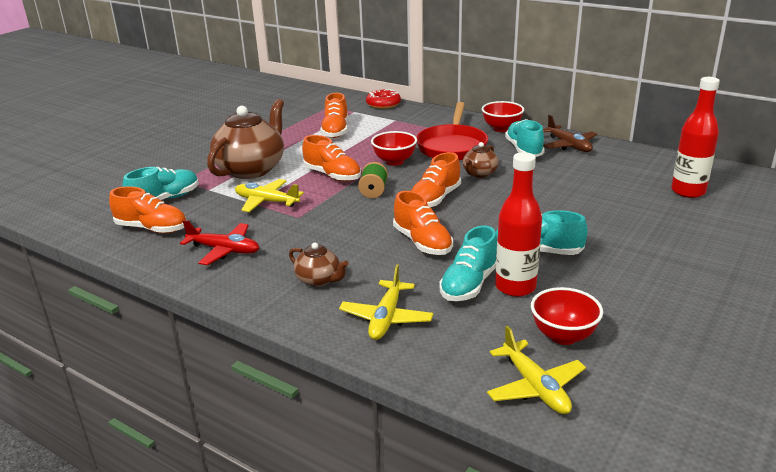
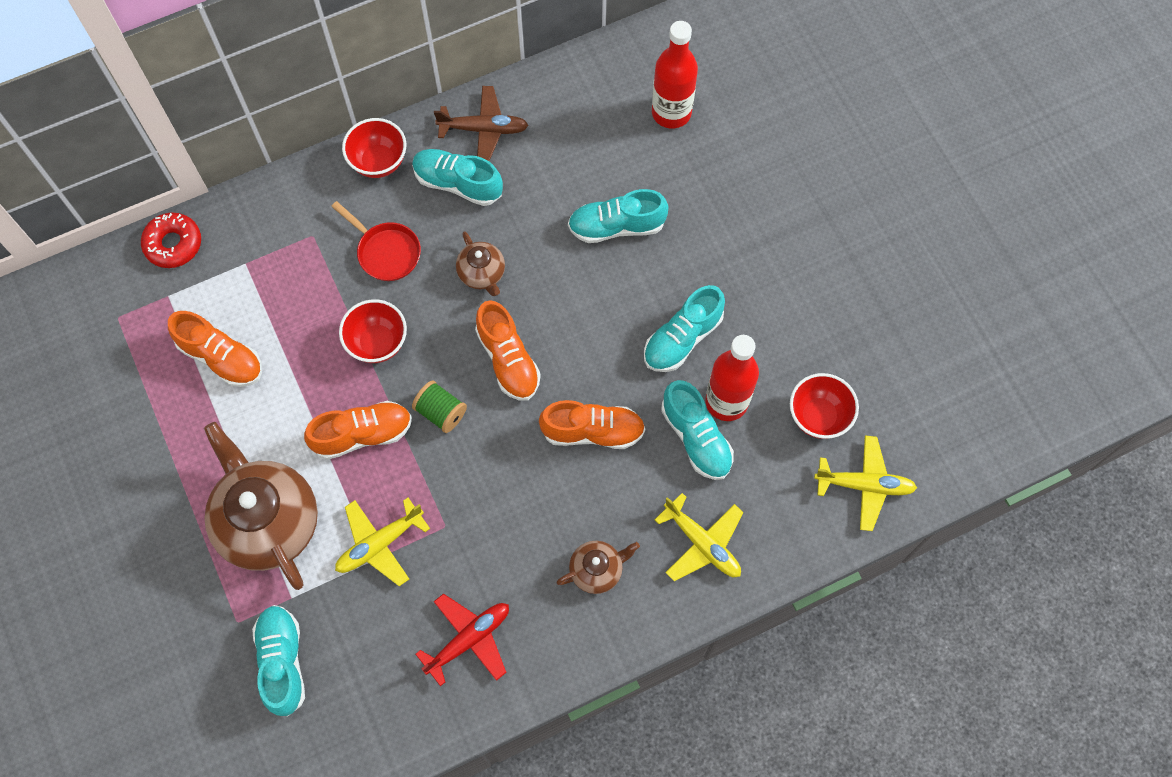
camera: 60 degrees left, 40 degrees up
(152, 228) = (356, 703): orange shoe -> none
(452, 146) = (386, 252): red pan -> red pan, size x0.60
(578, 201) = (616, 226): none -> turquoise shoe

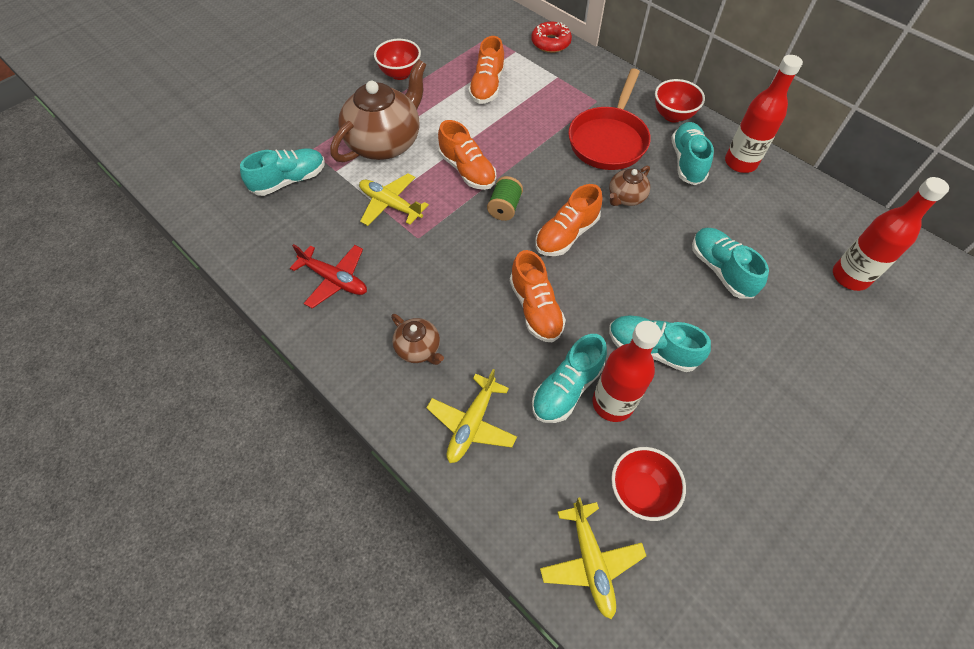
camera: 70 degrees right, 10 degrees down
(377, 343) = (538, 157): red bowl -> red bowl (400, 74)
(386, 252) = (608, 140): red pan -> red pan, size x1.65
(484, 129) = (740, 163): brown plane -> red bottle

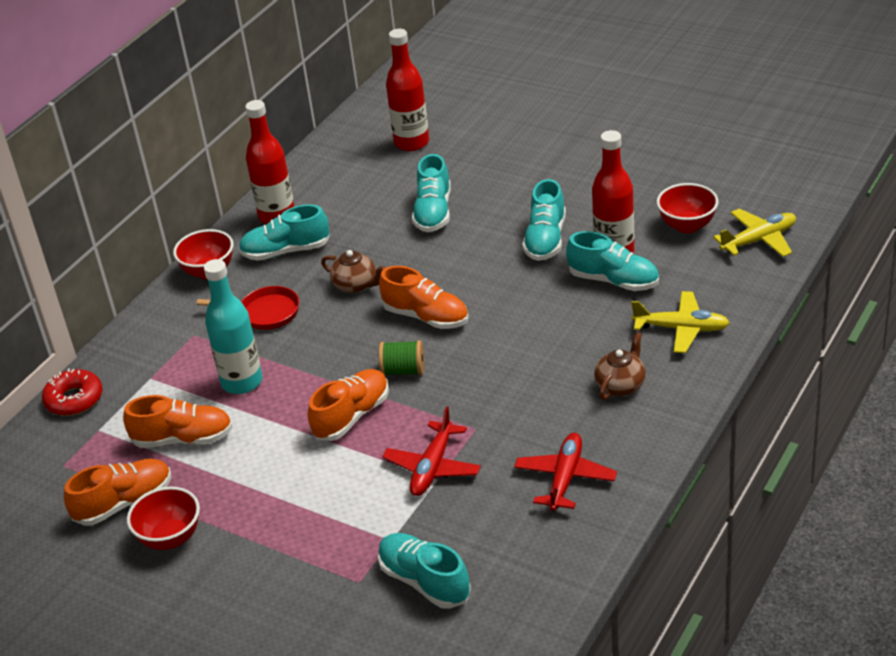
camera: 100 degrees left, 20 degrees down
(385, 142) = (323, 508): brown teapot -> none
(390, 205) = (432, 467): yellow plane -> red plane
(532, 119) = (242, 382): none -> turquoise bottle
(535, 308) = (533, 318): orange shoe -> orange shoe (124, 503)
(608, 140) = (265, 313): red pan -> red pan, size x0.60
(721, 270) = (433, 212): turquoise shoe -> turquoise shoe turned 45 degrees counterclockwise

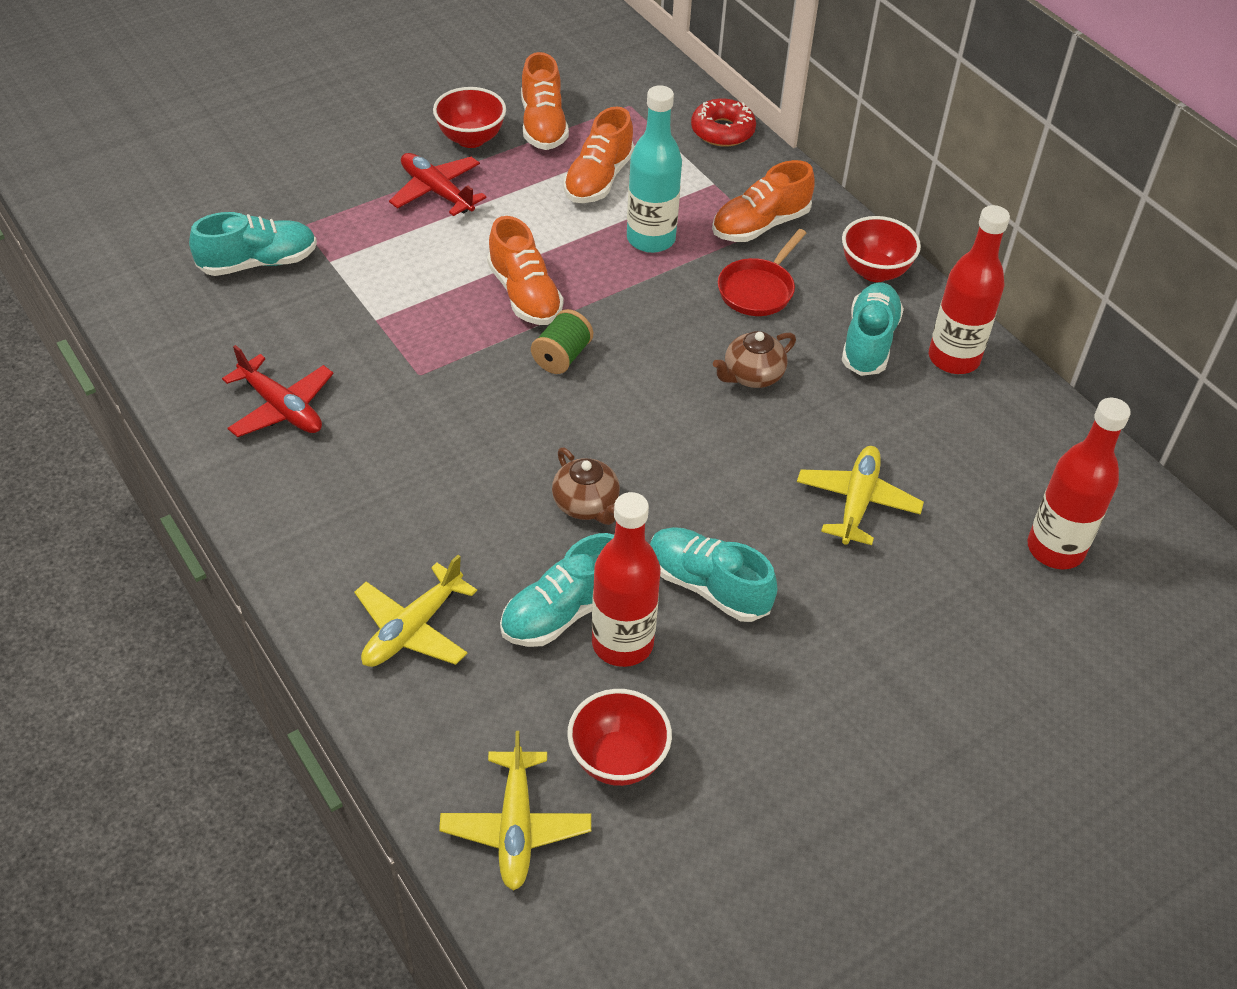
camera: 110 degrees right, 10 degrees up
(426, 317) = (641, 410): orange shoe -> orange shoe (760, 225)
(432, 467) = (394, 322): red plane -> red plane (437, 192)
(433, 212) = (857, 502): turquoise shoe -> yellow plane
(621, 385) = (371, 520): brown teapot -> brown teapot (586, 505)

